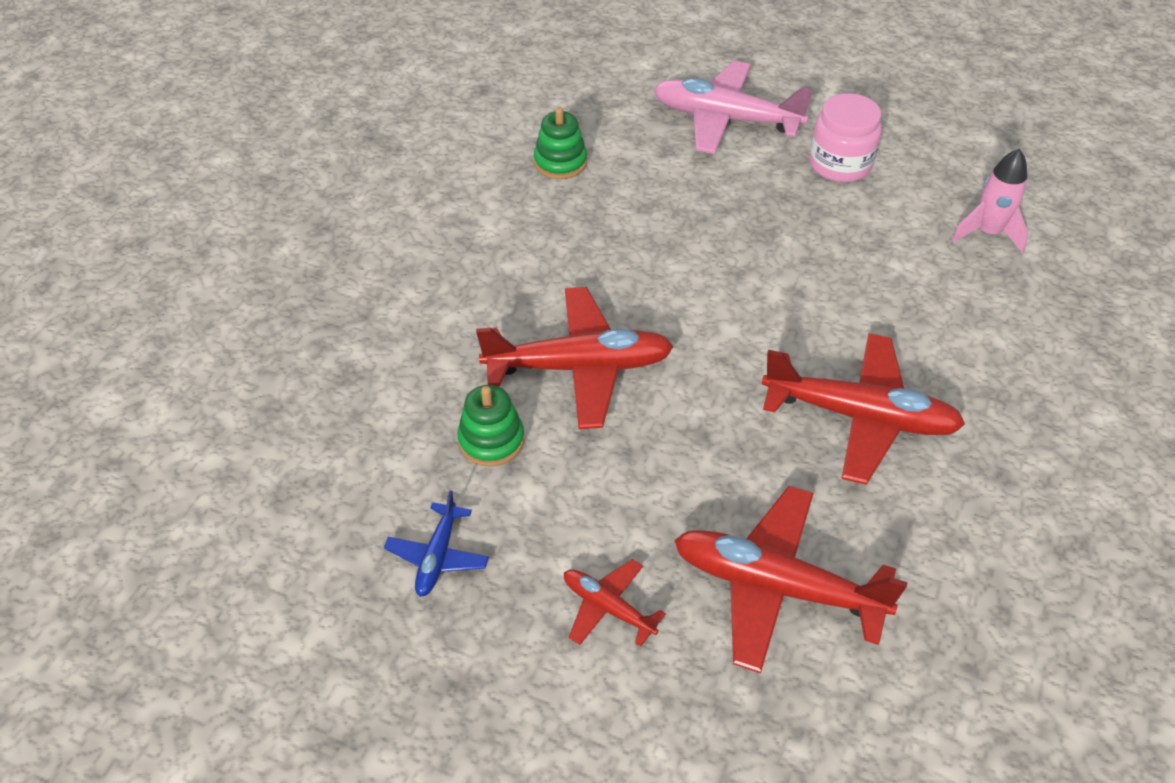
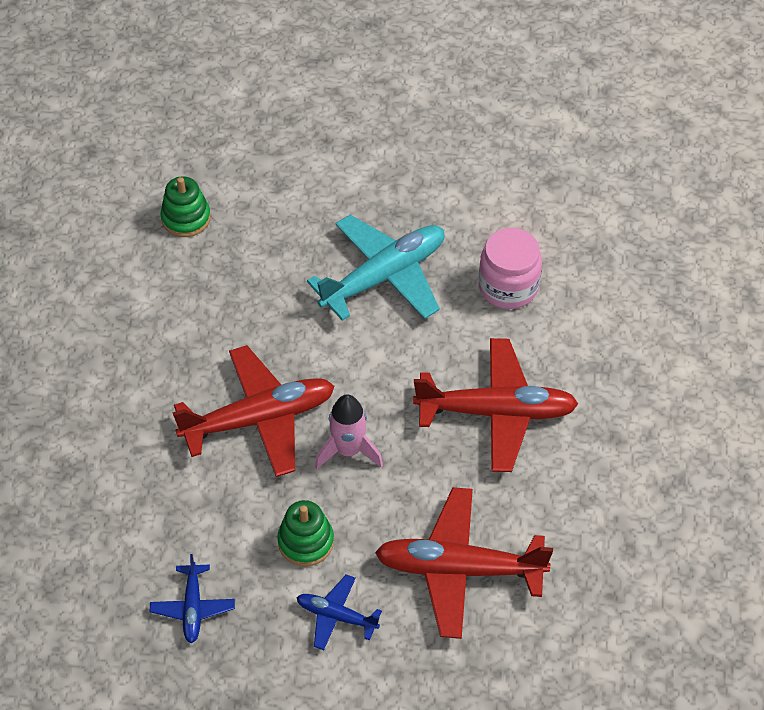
camera: 15 degrees left, 5 degrees up
(491, 440) = (205, 501): green stacking toy -> green stacking toy (306, 542)
(608, 607) = (336, 616): red plane -> blue plane
(725, 119) = (324, 140): pink plane -> none
(759, 253) = (384, 276): none -> turquoise plane
(840, 164) = (436, 169): pink jar -> pink jar (508, 287)
(988, 233) = (573, 215): pink rocket -> pink rocket (348, 450)

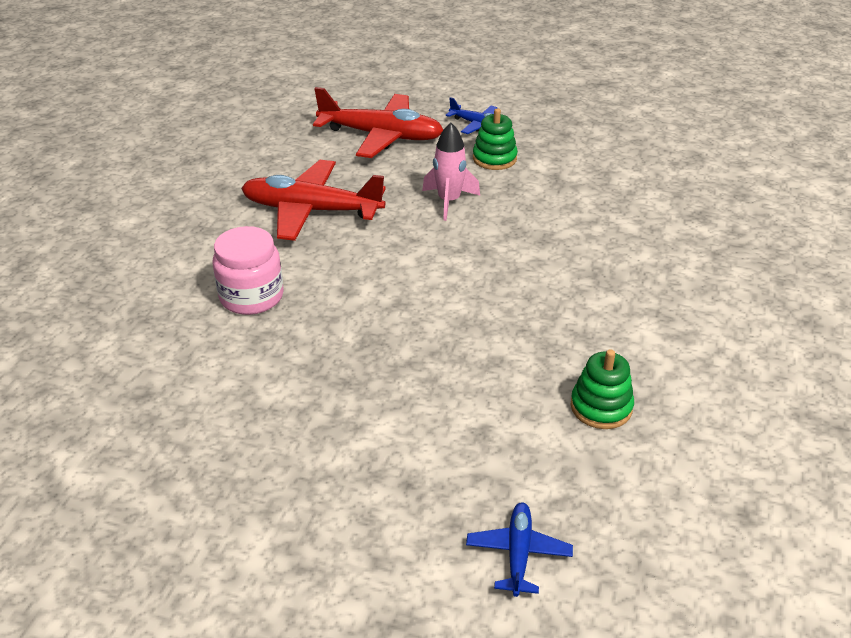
camera: 170 degrees left, 15 degrees down
(192, 608) = (584, 137): blue plane -> blue plane (518, 553)
(259, 419) = (525, 228): red plane -> none
(384, 276) = (377, 320): turquoise plane -> none

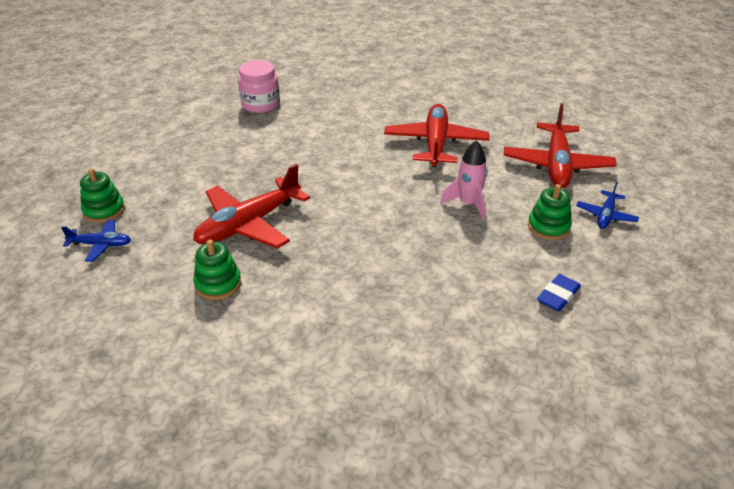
camera: 85 degrees right, 0 degrees up
(251, 296) = (334, 133): pink jar -> pink jar (260, 105)
(423, 566) = (104, 210): none -> green stacking toy
(475, 382) = (248, 224): none -> red plane
(600, 170) = (558, 296): none -> blue eraser

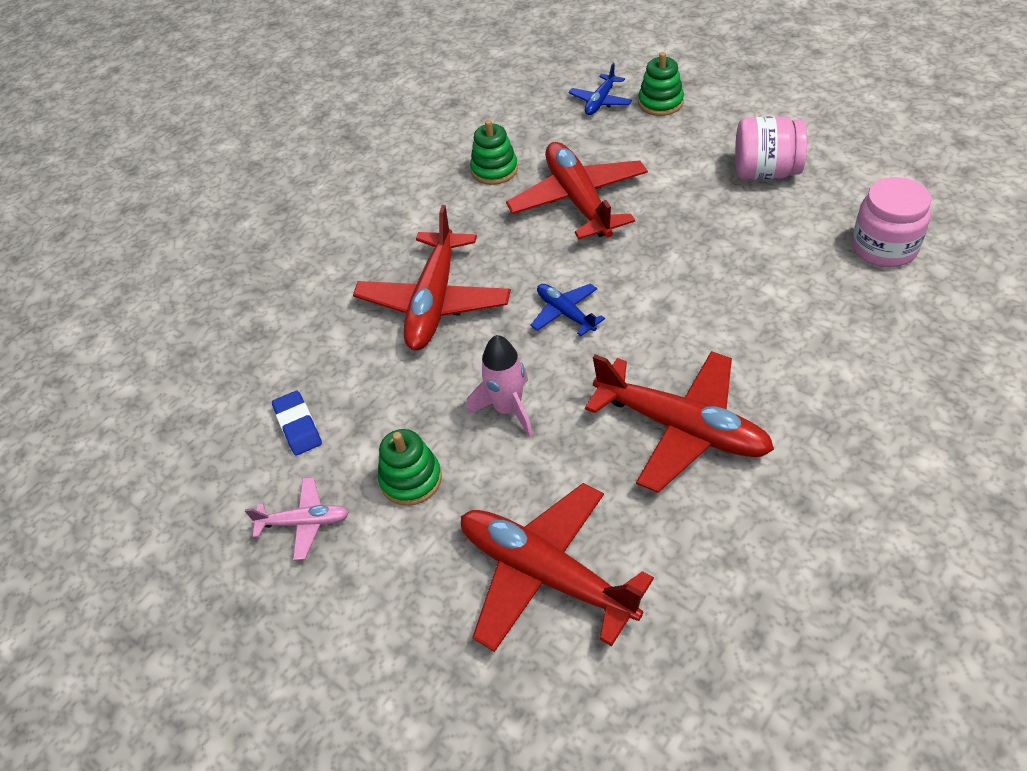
camera: 120 degrees right, 10 degrees up
(195, 150) = (765, 172): none -> pink jar
(398, 267) = (434, 302): none -> red plane
(605, 215) = (391, 566): blue plane -> blue plane (565, 313)
(617, 260) = (304, 523): none -> pink plane

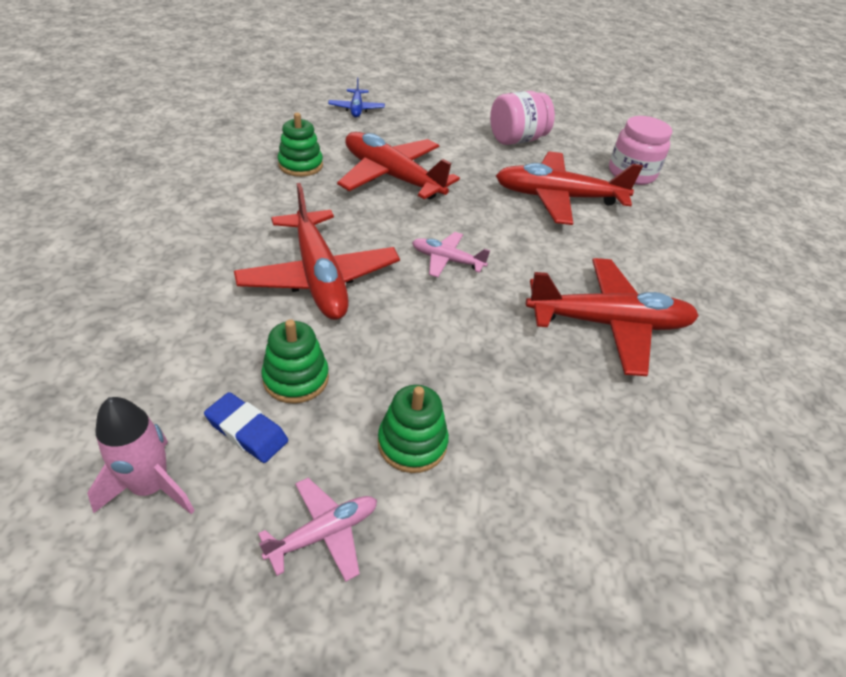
camera: 40 degrees left, 5 degrees down
(508, 409) = (457, 350): pink rocket -> pink rocket (151, 487)
(545, 574) = (605, 484): red plane -> red plane (557, 197)
(565, 313) = (447, 260): blue plane -> pink plane
(660, 103) = (405, 105): green stacking toy -> green stacking toy (296, 378)

